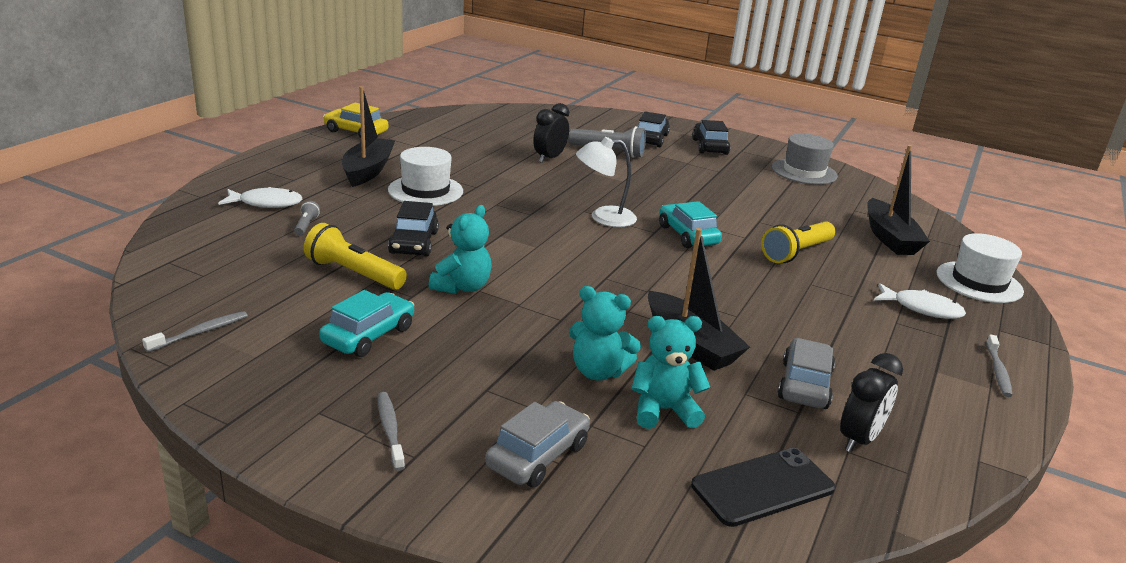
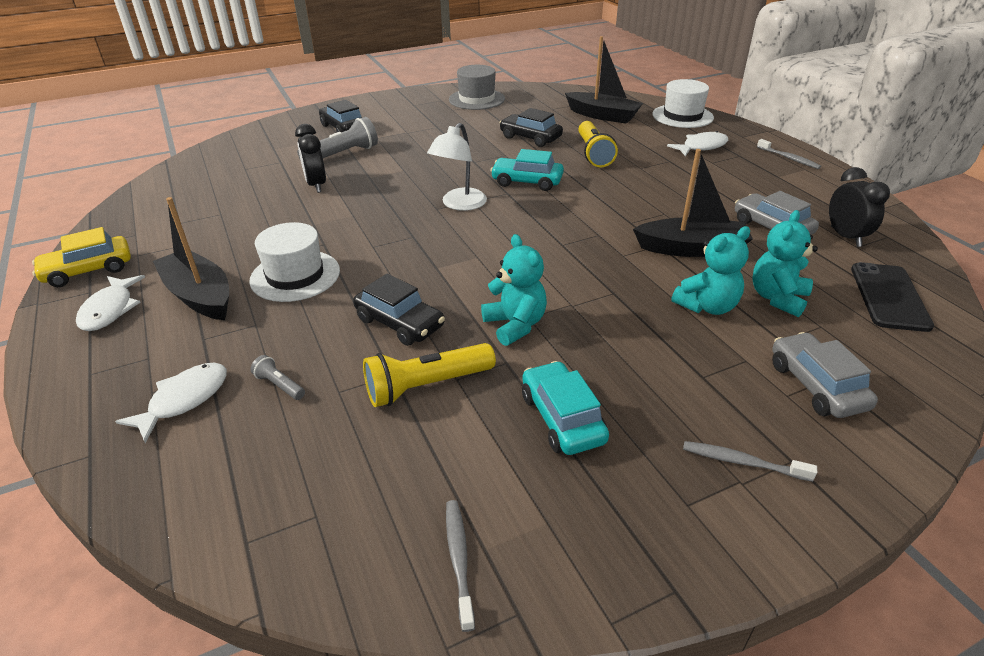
camera: 50 degrees left, 10 degrees up
(325, 152) = (110, 310): none -> white fish
(709, 147) = (391, 113): black car -> black car (530, 138)

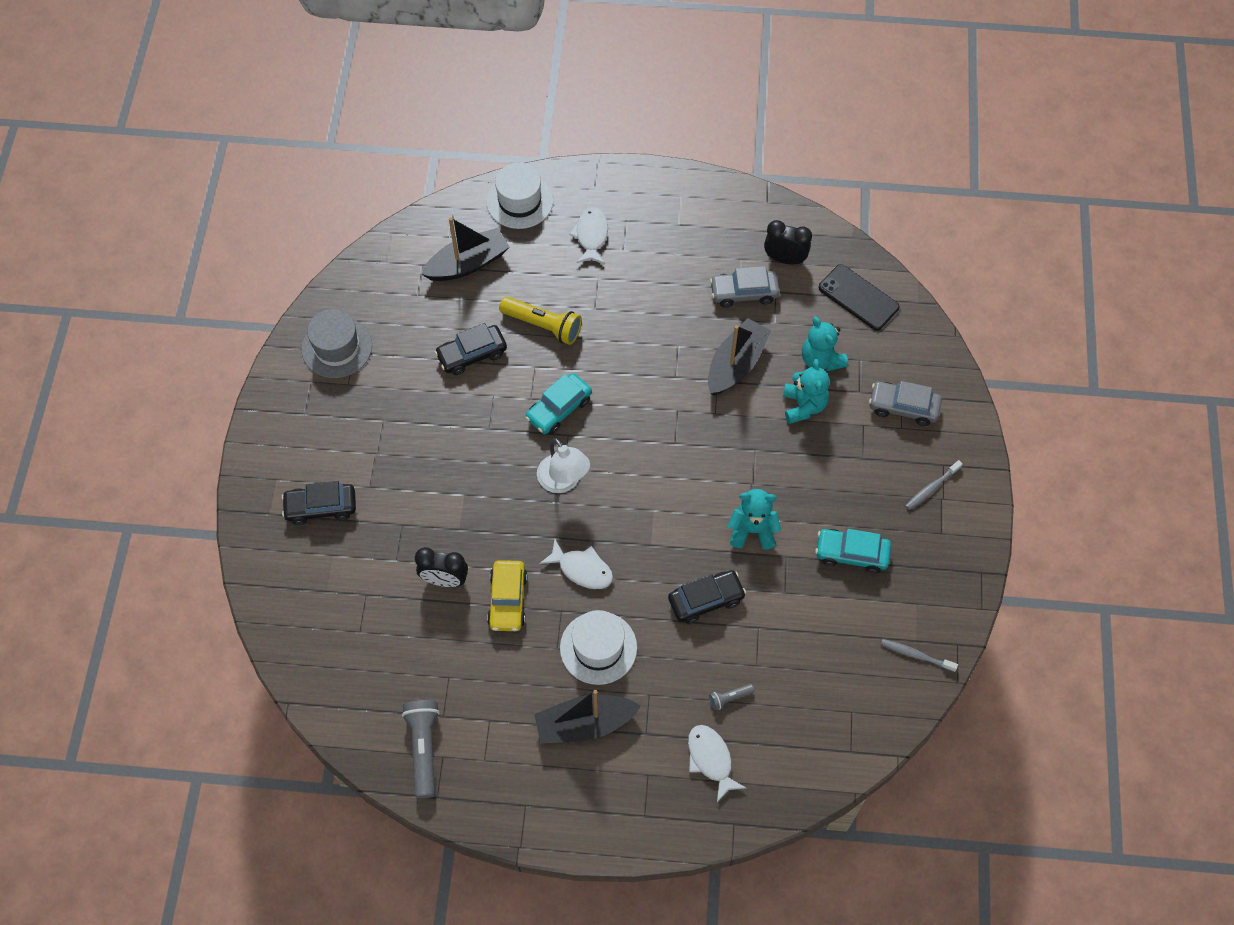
camera: 60 degrees left, 25 degrees up
(88, 270) = (487, 803): yellow car -> yellow car (508, 600)
(110, 310) = (565, 792): white fish -> white fish (582, 569)
(342, 154) = (389, 533): grey flashlight -> grey flashlight (424, 748)
(426, 386) = (781, 612): yellow flashlight -> none
(789, 158) = (656, 191): grey toothbrush -> none

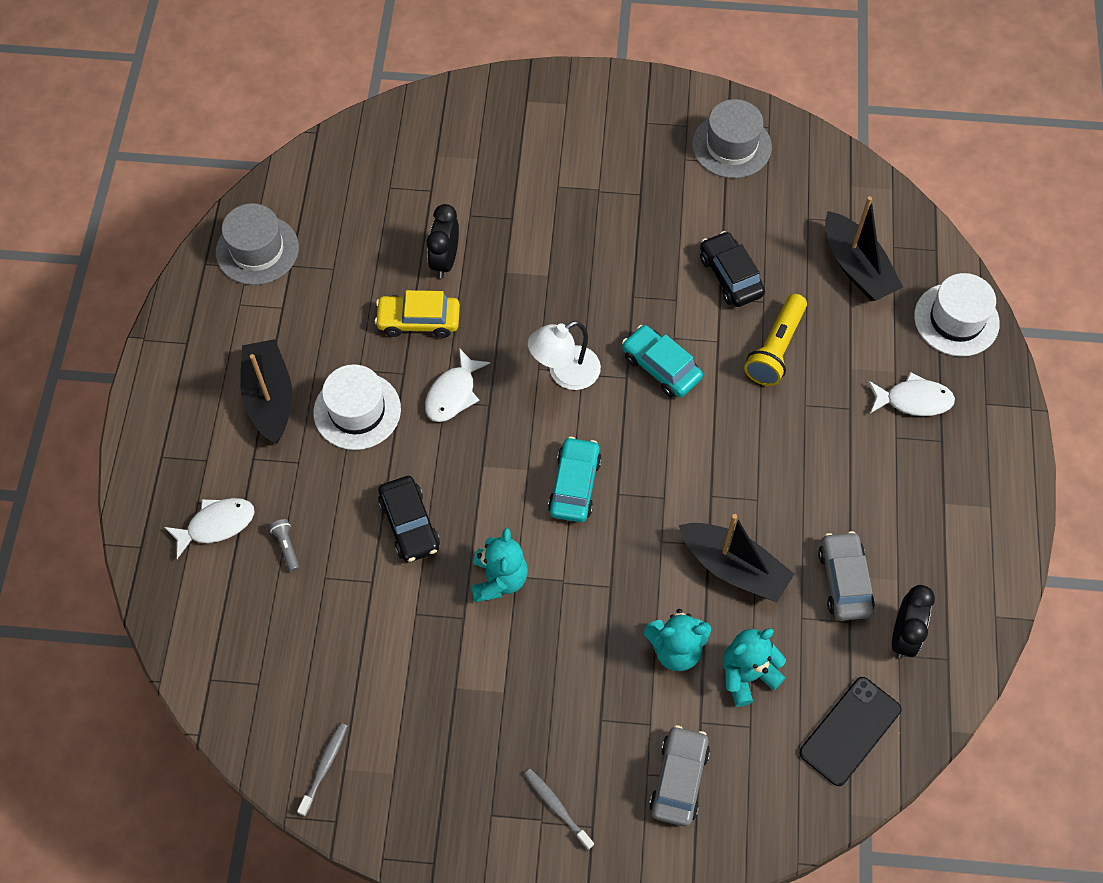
camera: 90 degrees right, 0 degrees up
(321, 507) = (533, 144): black car -> none
(424, 748) = (257, 250): grey flashlight -> grey hat
(851, 554) = (464, 697): turquoise car -> turquoise car (574, 485)

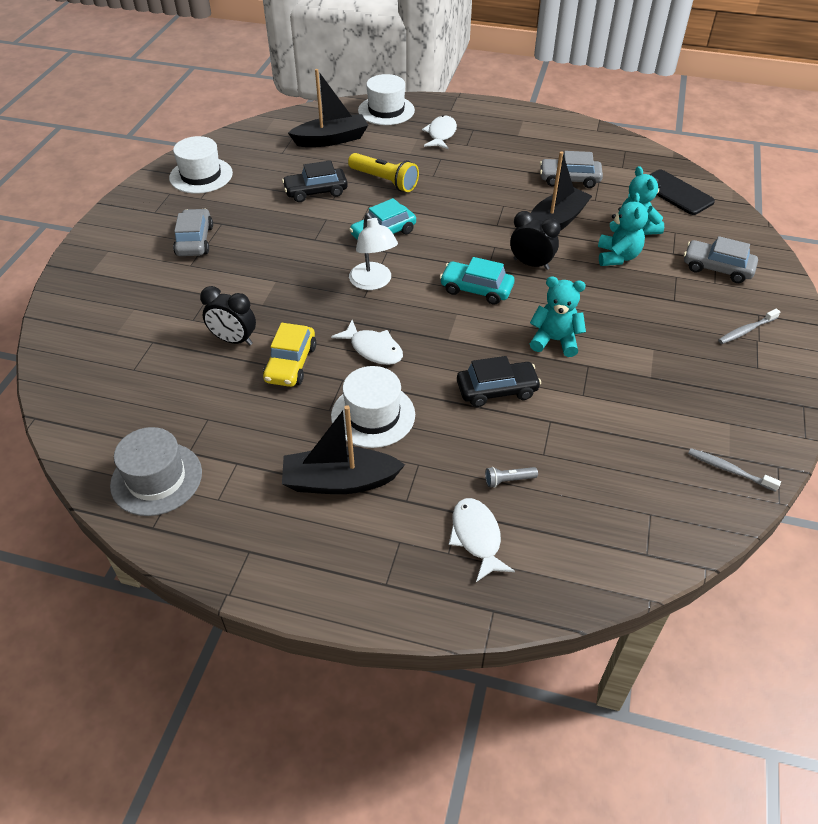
camera: 80 degrees left, 15 degrees down
(601, 177) = (194, 241): none -> grey car
(731, 146) = (201, 175): grey hat -> white hat
(903, 636) = (609, 163): black clock -> black clock (531, 264)

